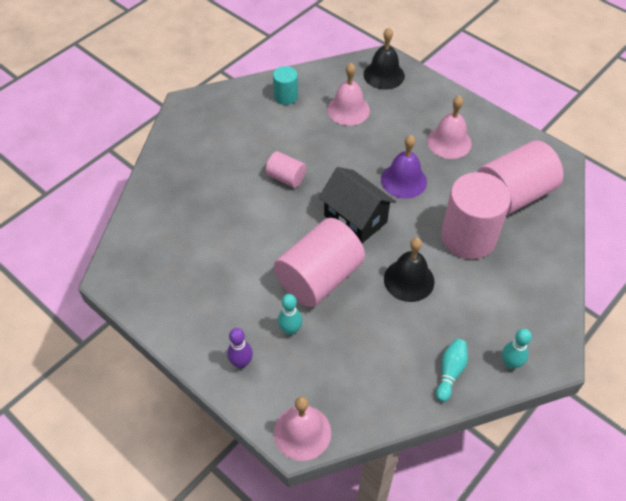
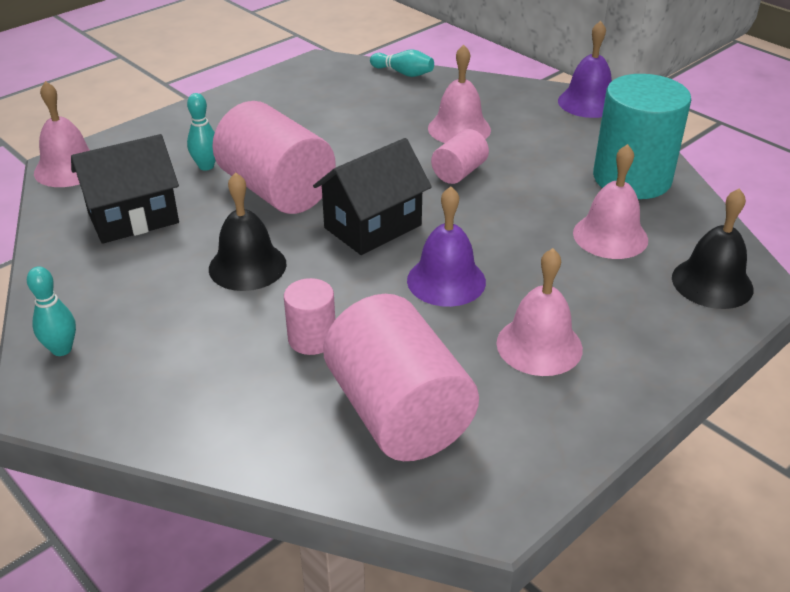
camera: 95 degrees right, 15 degrees down
(188, 110) = (588, 102): none -> purple bell
(227, 179) = (459, 129): none -> pink bell
(241, 362) = (177, 134): purple bowling pin -> none
(286, 96) = (632, 178): turquoise cylinder -> turquoise cylinder, size x2.01
(366, 362) = (133, 218): none -> black house
(450, 372) = (80, 287): turquoise bowling pin -> turquoise bowling pin (403, 73)
(468, 237) = (312, 339): pink cylinder -> pink cylinder, size x0.50

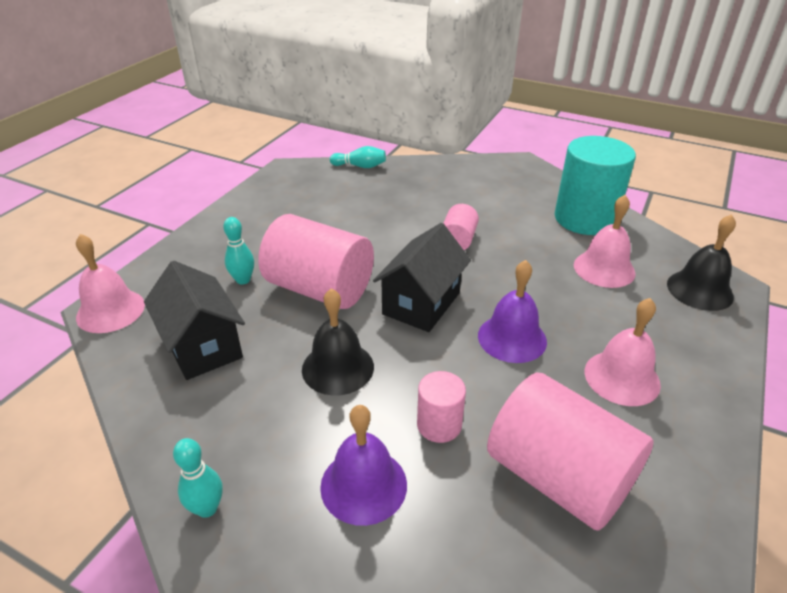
camera: 20 degrees left, 0 degrees up
(133, 218) = (202, 346): black house -> black house turned 75 degrees counterclockwise
(459, 129) = (433, 204): pink bell -> none
(588, 102) = (512, 165): purple bell -> purple bell (363, 485)

